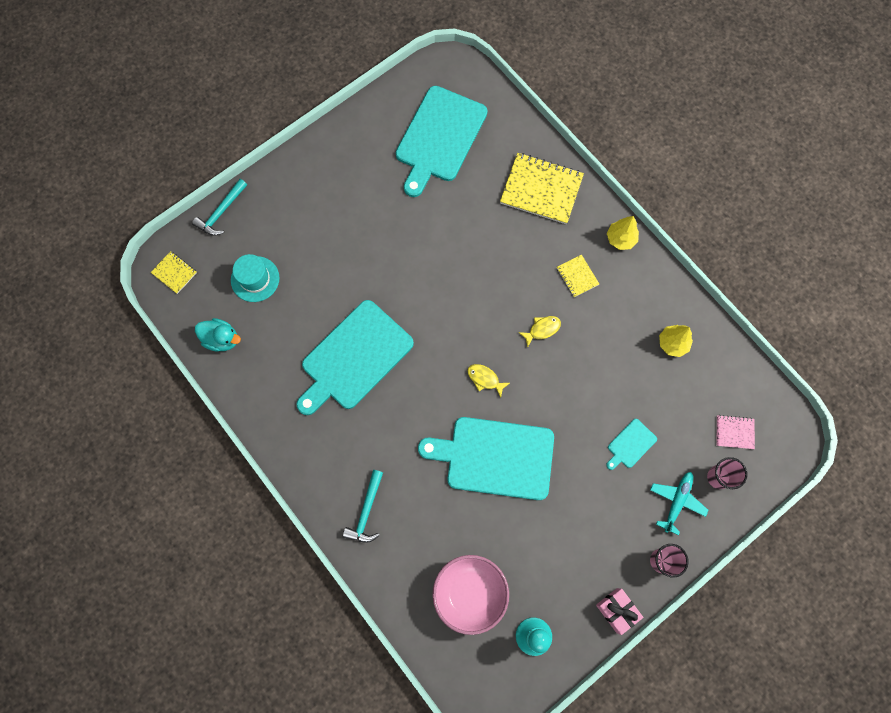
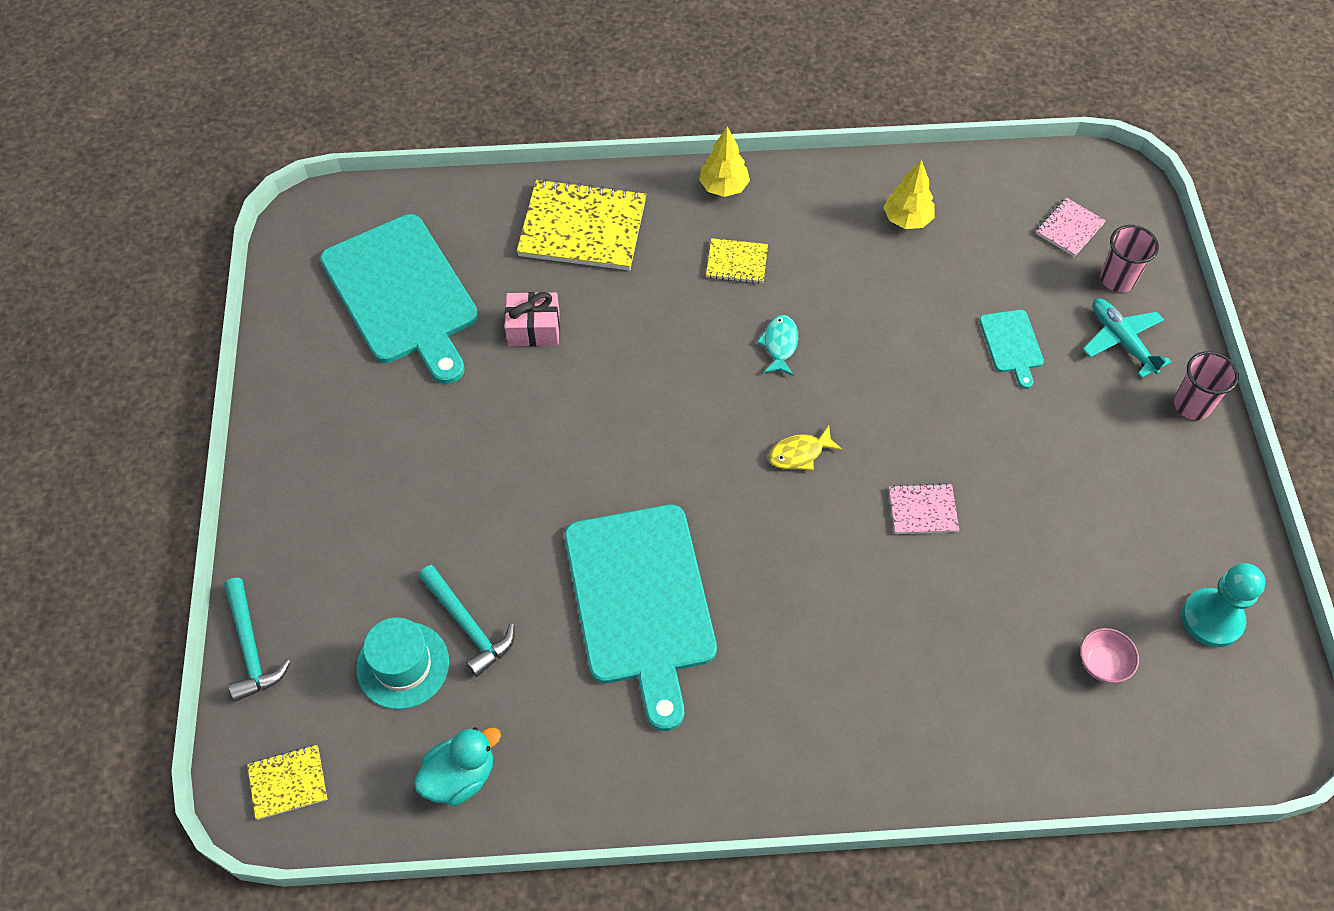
camera: 55 degrees left, 15 degrees down
(366, 511) = (891, 730): turquoise hammer -> turquoise hammer (468, 625)
(469, 593) = (1103, 663): pink bowl -> pink bowl, size x0.45
(495, 457) = (922, 510): turquoise cutting board -> pink notebook
(541, 189) = (582, 228): yellow notebook -> yellow notebook turned 45 degrees clockwise
(542, 329) = (780, 345): yellow fish -> turquoise fish
(617, 610) = (1231, 496): pink gift -> pink gift (533, 328)

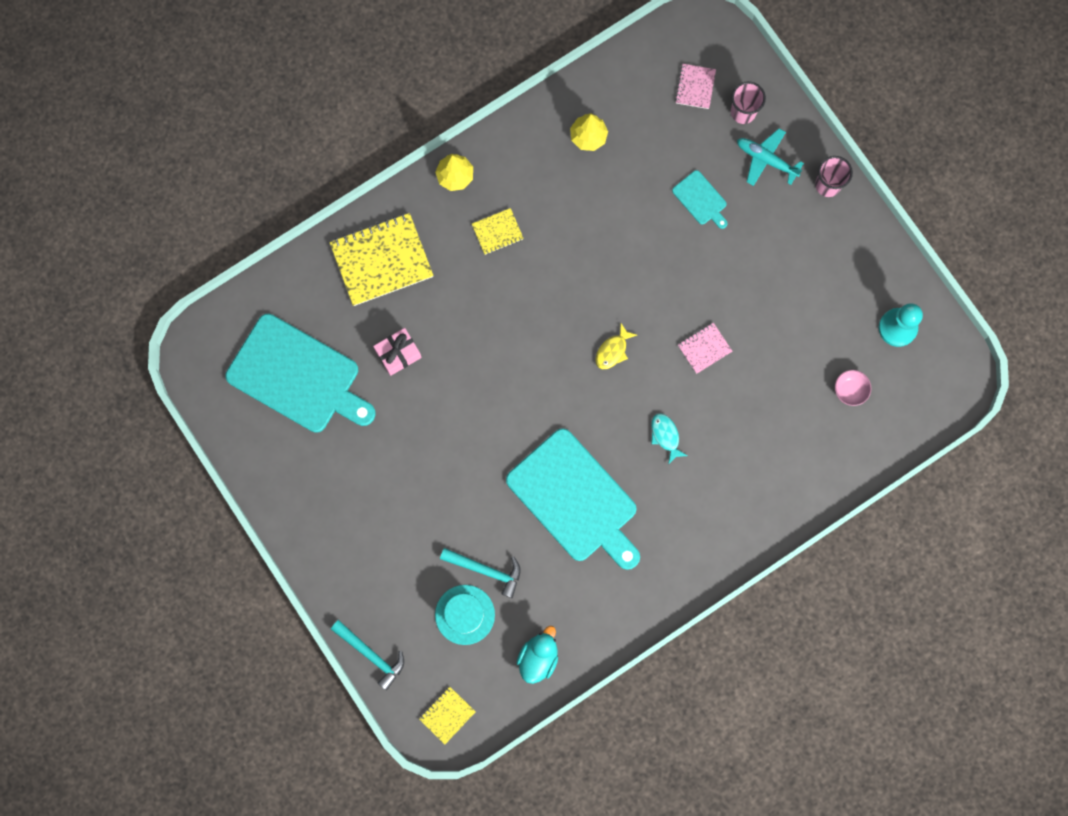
camera: 30 degrees left, 20 degrees up
(780, 345) = (559, 279): turquoise fish -> turquoise fish (665, 436)

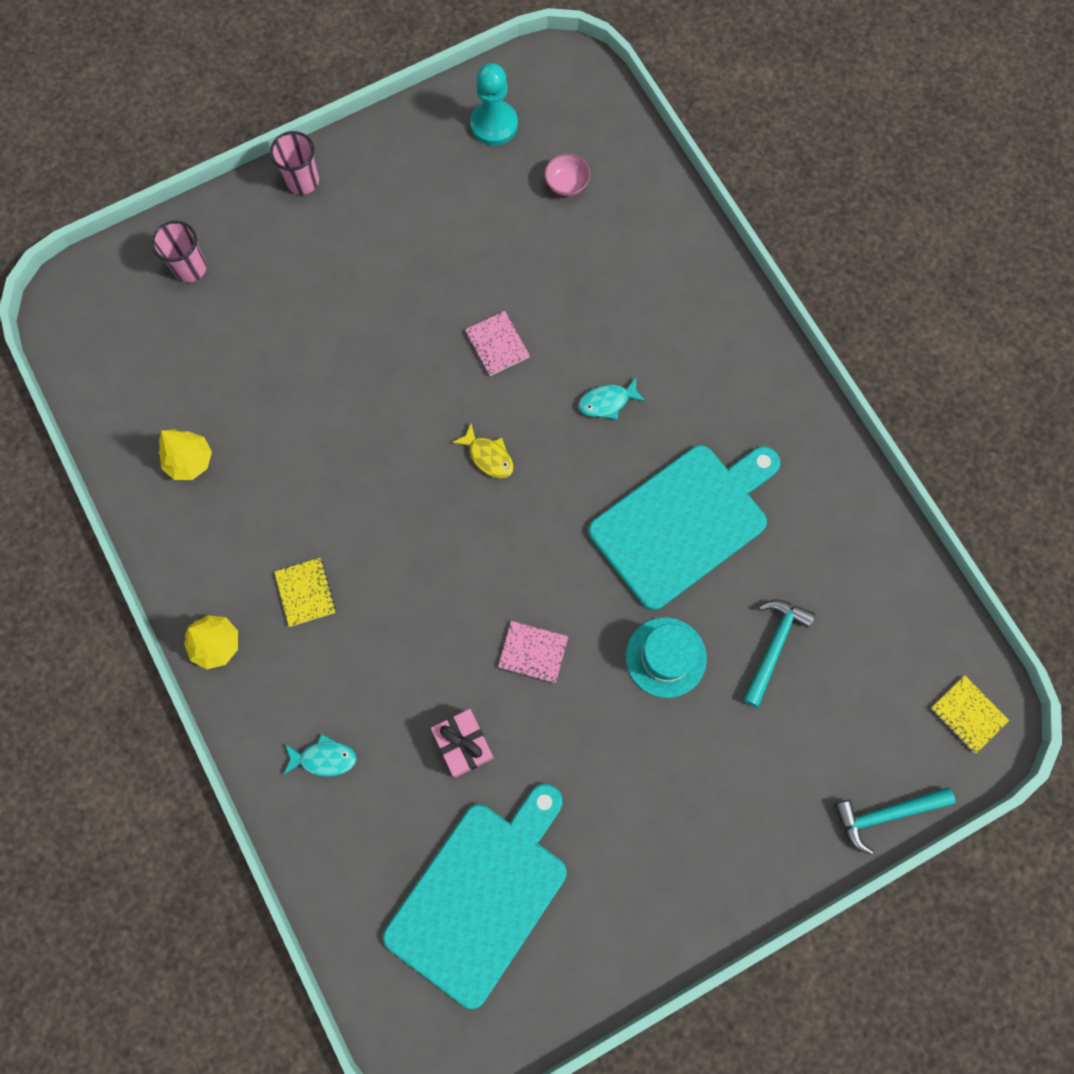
camera: 85 degrees left, 5 degrees down
(371, 654) = (886, 814): turquoise hammer -> turquoise hammer turned 150 degrees counterclockwise
(381, 260) = (324, 758): yellow notebook -> turquoise fish
(465, 614) = (833, 680): turquoise hat -> turquoise hat (665, 657)
(538, 657) = (891, 587): turquoise duck -> none
(695, 87) = (145, 321): pink notebook -> pink notebook (533, 652)
(700, 199) = (299, 329): turquoise cutting board -> none
(766, 159) = (258, 247): turquoise plane -> none

